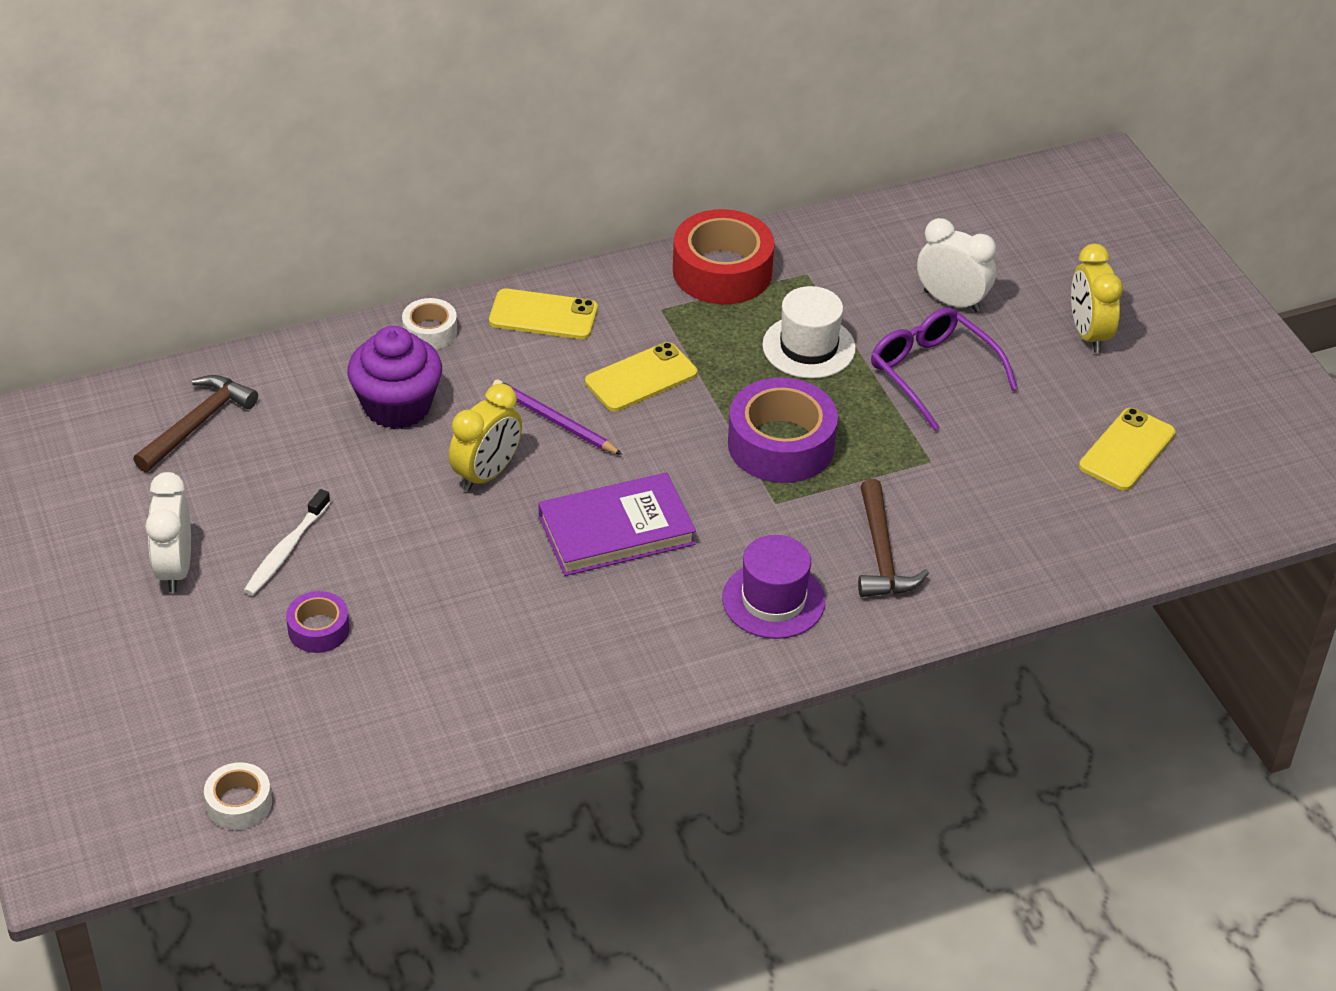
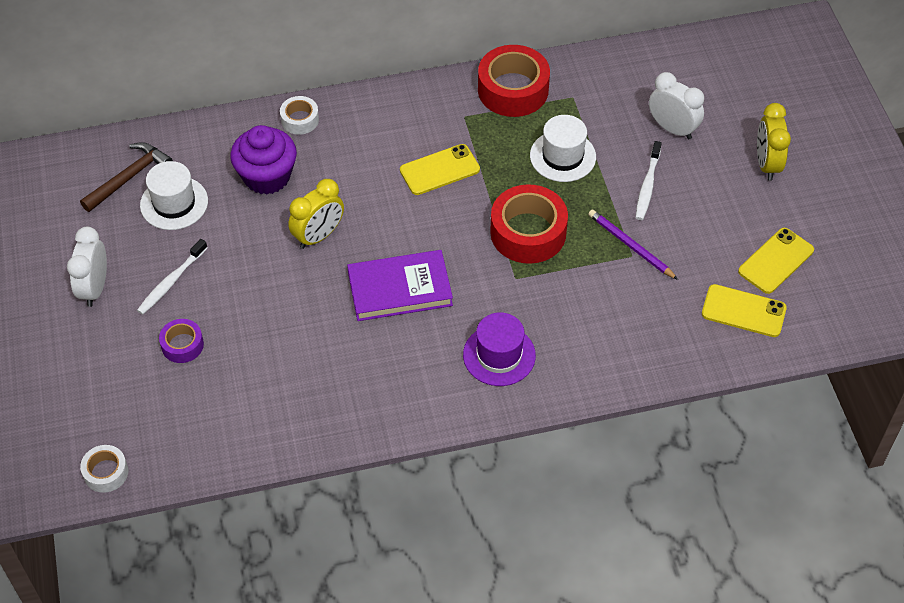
camera: 10 degrees right, 10 degrees up
(270, 451) = (174, 203): none -> white hat
(543, 315) = (380, 114): yellow phone -> yellow phone (743, 311)
(554, 421) = (372, 198): purple pencil -> purple pencil (630, 246)
(781, 444) = (528, 232): purple tape -> red tape
(882, 553) = (583, 326): brown hammer -> none
(933, 373) = (647, 186): purple glasses -> white toothbrush

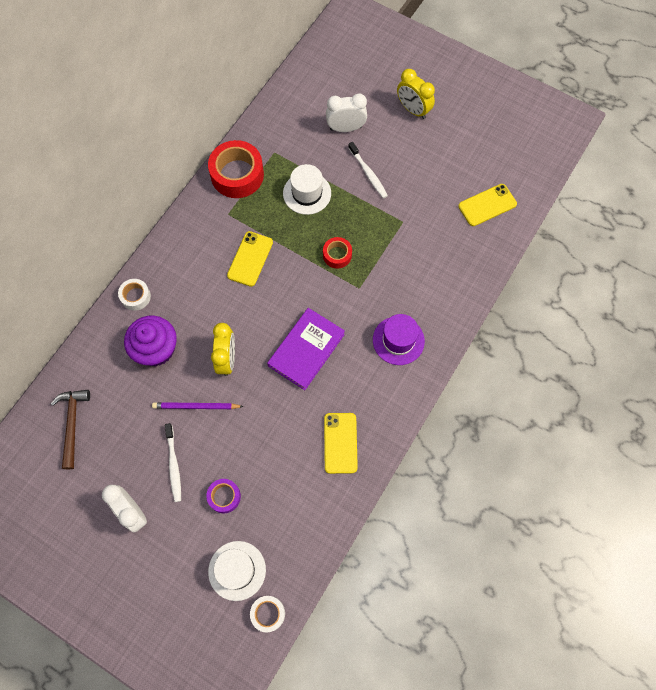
camera: 45 degrees left, 15 degrees up
(174, 203) = (119, 415): white hat -> white hat (237, 570)
(528, 232) = (337, 255): red tape -> red tape, size x0.53
(630, 246) = (396, 216): purple pencil -> purple pencil (196, 406)
(776, 261) = (473, 163): yellow phone -> yellow phone (340, 443)

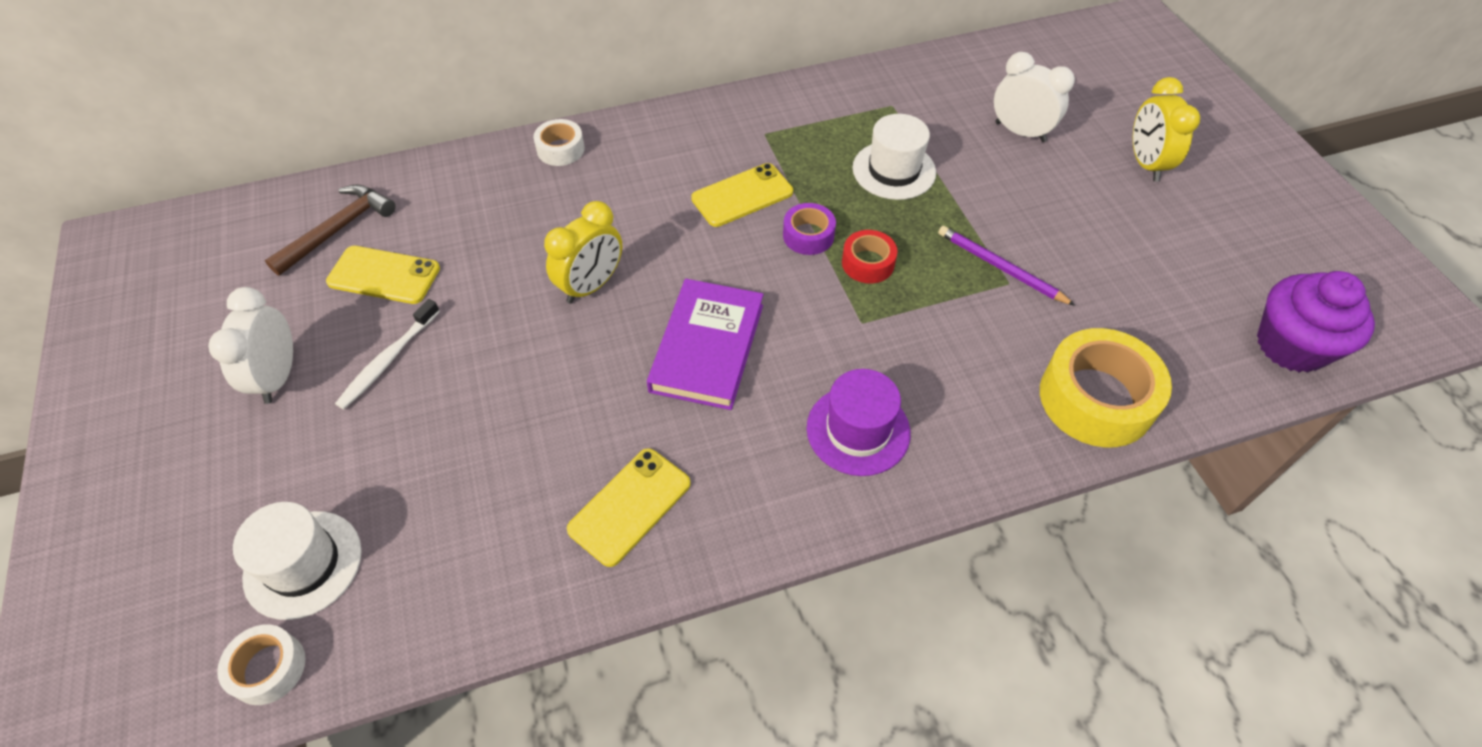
camera: 40 degrees right, 15 degrees down
(156, 349) = (520, 217): purple cupcake -> purple cupcake (1291, 345)
(196, 406) = (492, 312): purple pencil -> purple pencil (1000, 268)
(224, 497) = (400, 450): purple tape -> purple tape (808, 235)
(237, 175) = (819, 102): red tape -> none
(306, 350) = (707, 347): purple book -> purple book turned 60 degrees counterclockwise
(368, 173) = (1007, 197): white toothbrush -> none
(475, 255) = (1096, 399): none -> yellow tape
(487, 205) = (1176, 344): yellow phone -> yellow phone (384, 275)

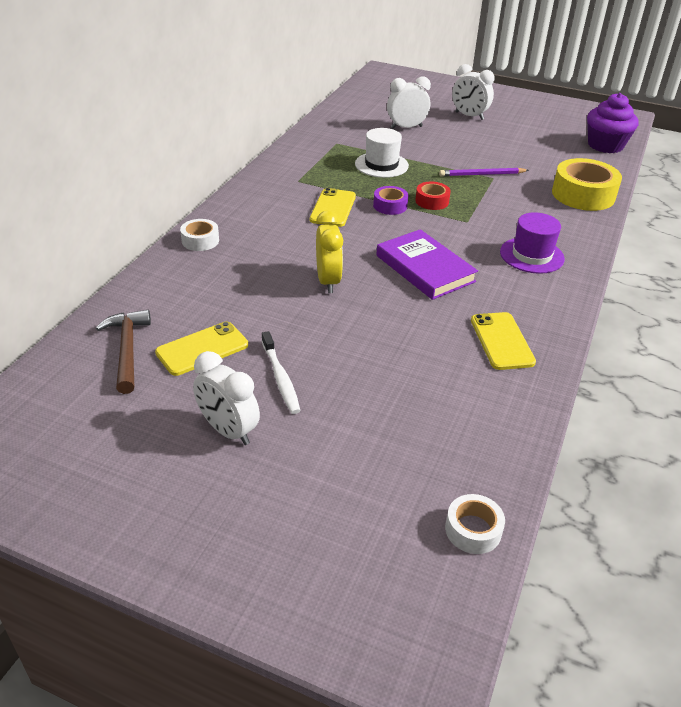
camera: 50 degrees left, 15 degrees down
(303, 564) = (406, 482): white hat -> none
(1145, 164) = (469, 116): yellow clock -> white clock

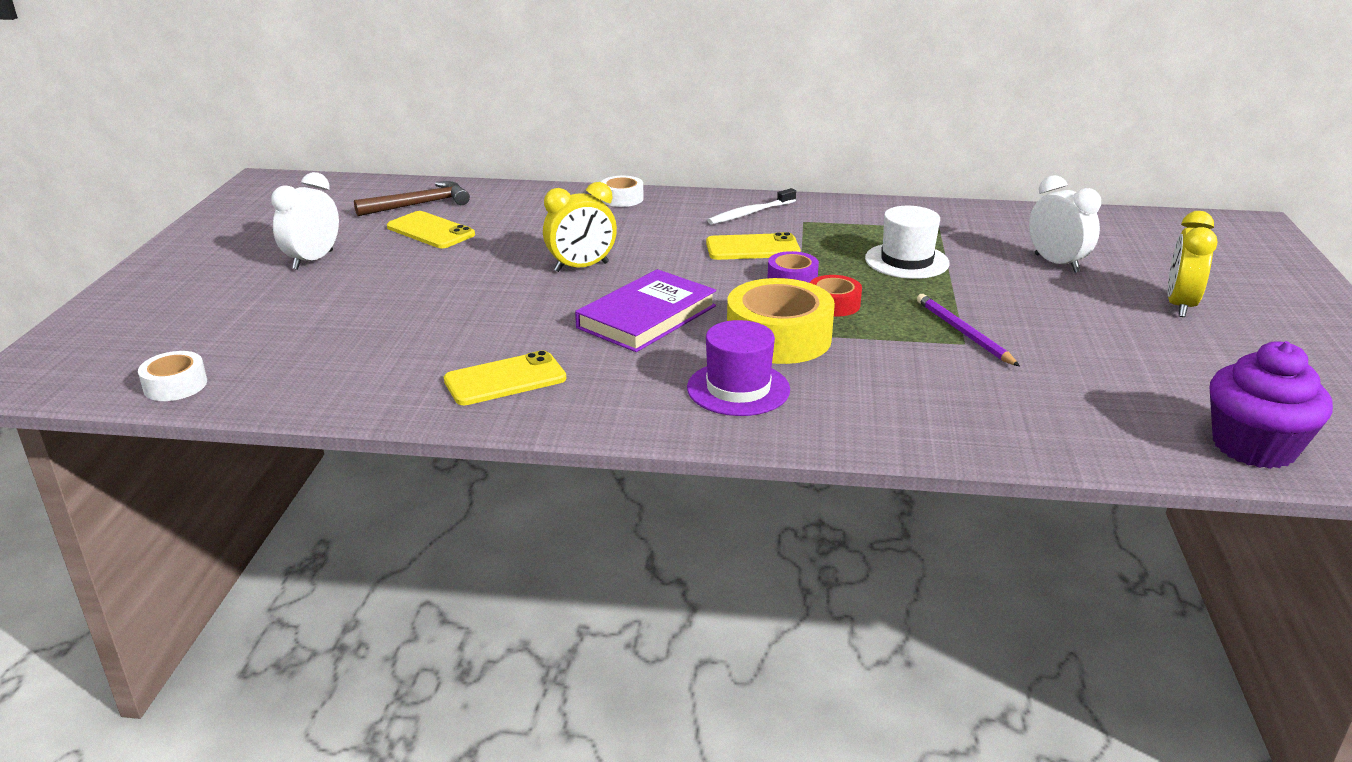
camera: 75 degrees right, 10 degrees down
(280, 378) = (395, 269): white toothbrush -> white toothbrush (750, 213)
(469, 116) = (1180, 305): white clock -> yellow clock
(583, 195) = (994, 427): yellow tape -> yellow tape (778, 337)

